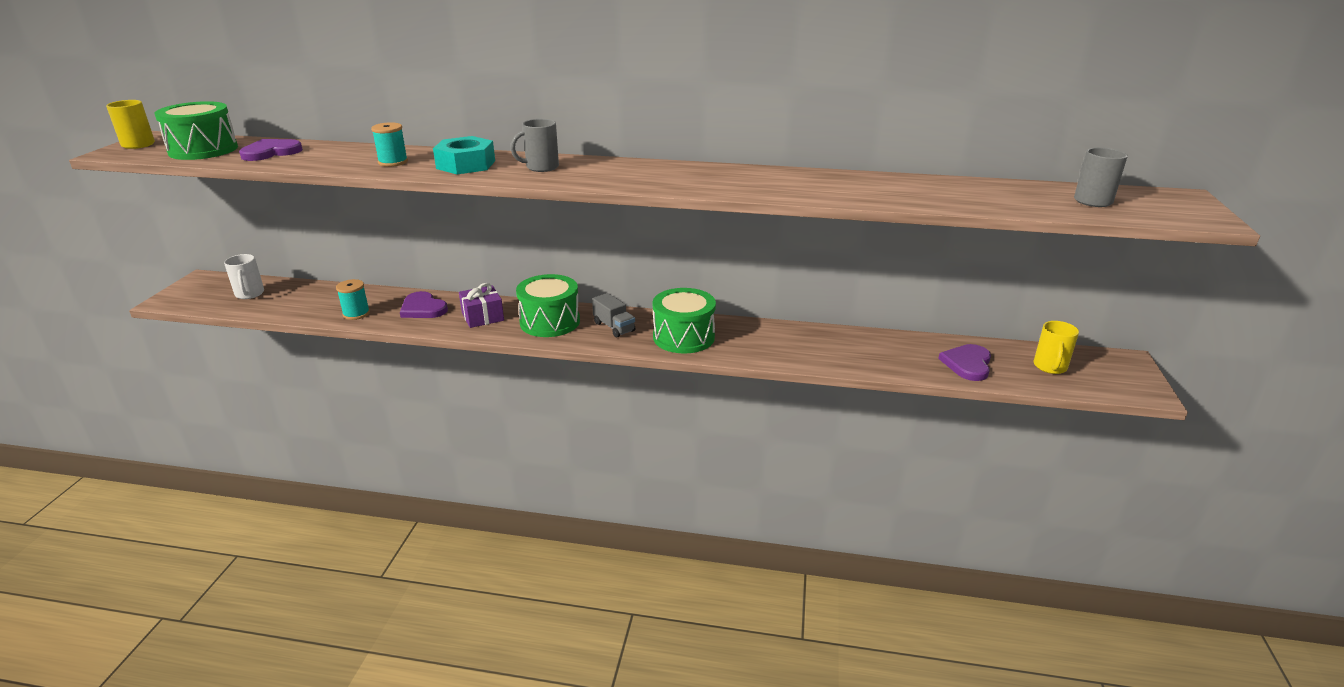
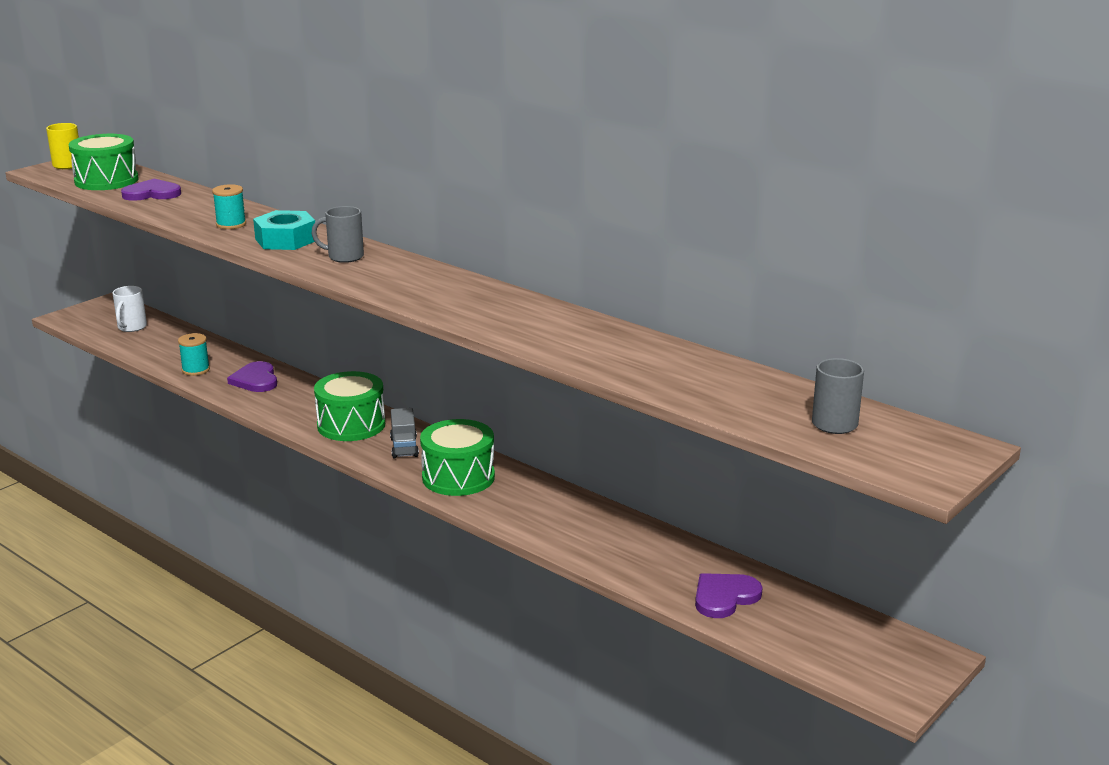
camera: 30 degrees right, 5 degrees down
(482, 317) = (297, 403): purple gift -> none
(1050, 367) = (820, 631): yellow mug -> none

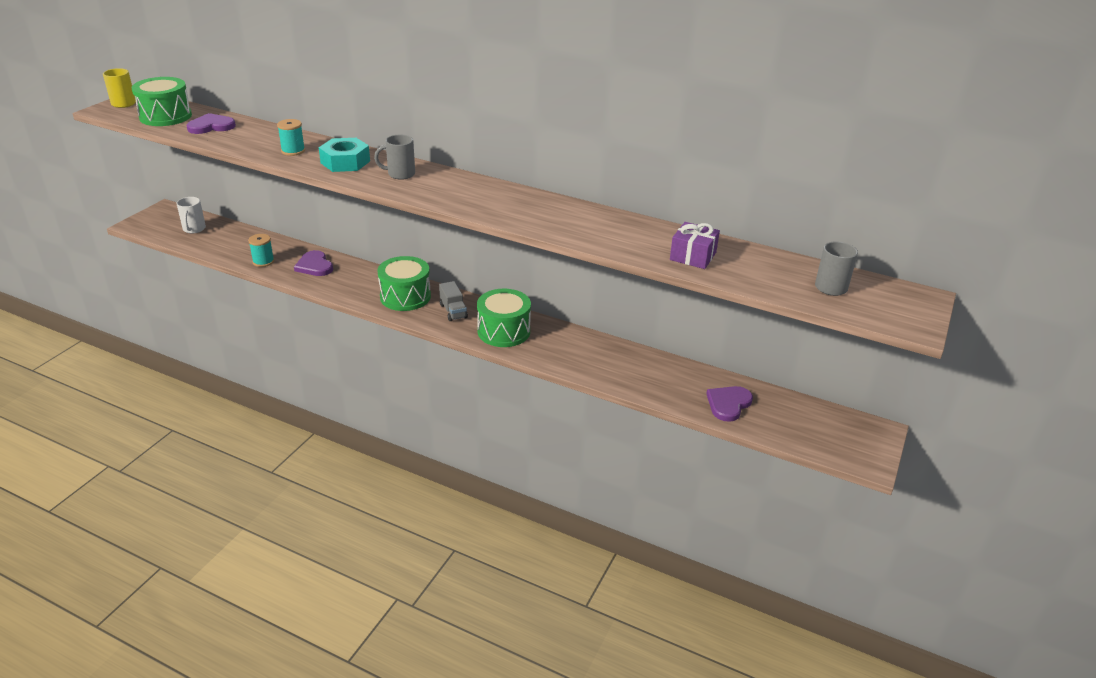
camera: 15 degrees left, 10 degrees up
(664, 373) = (693, 256): none -> purple gift

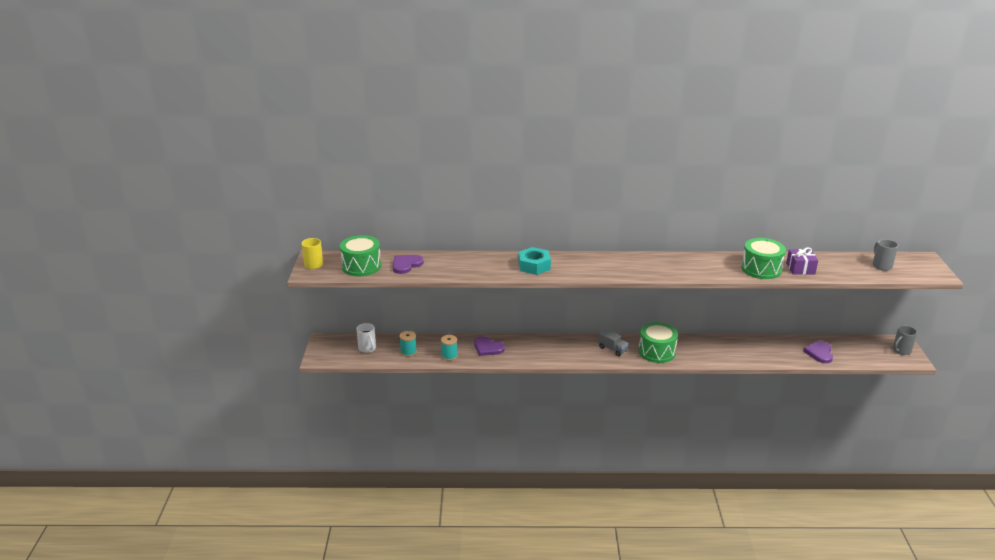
camera: 25 degrees left, 5 degrees down
(293, 151) = (489, 267): turquoise spool -> turquoise spool (408, 352)
(400, 174) = (579, 264): grey mug -> grey mug (901, 351)
(405, 297) = (572, 349): green drum -> green drum (761, 269)

